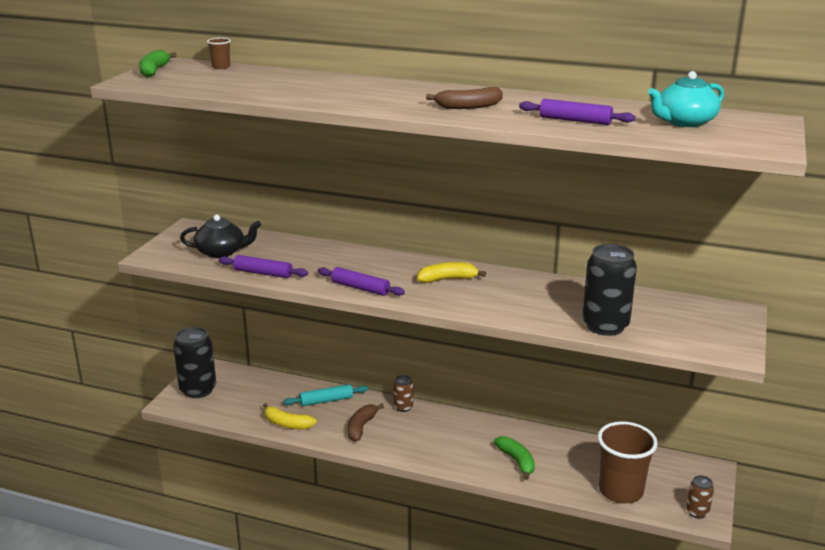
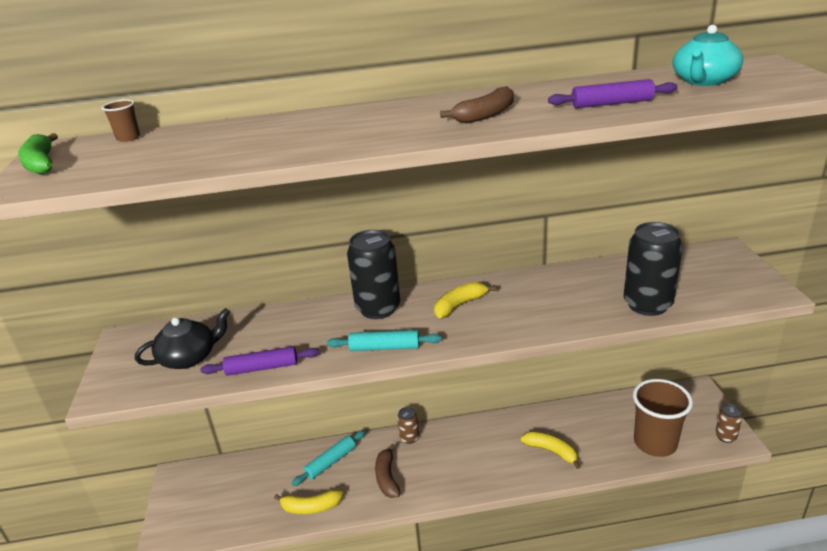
camera: 25 degrees left, 5 degrees up
(198, 390) = (185, 507): black can -> black can (378, 308)
(360, 288) = (384, 347): purple rolling pin -> turquoise rolling pin
(517, 461) = (551, 451): green banana -> yellow banana

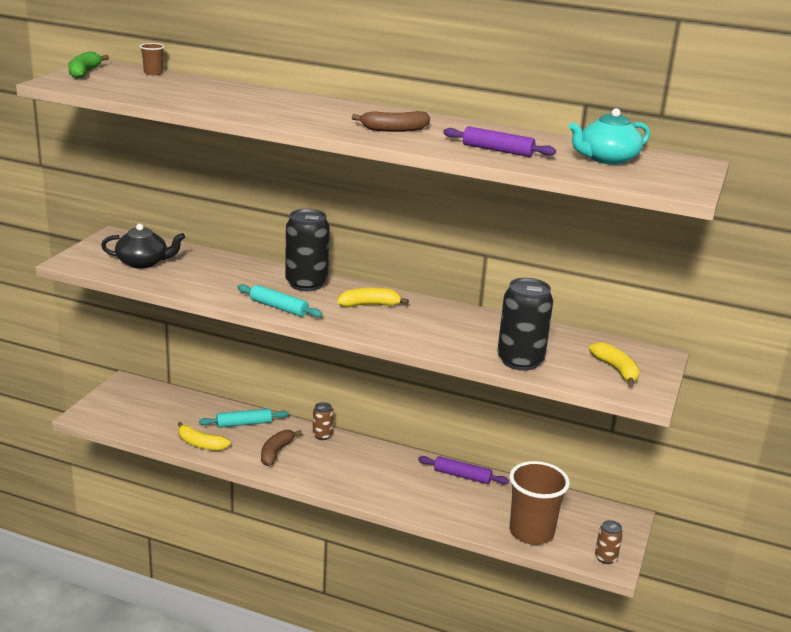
camera: 25 degrees right, 5 degrees down
(262, 368) = (182, 286): purple rolling pin -> purple rolling pin (462, 476)
(551, 451) = (430, 496): yellow banana -> yellow banana (616, 370)

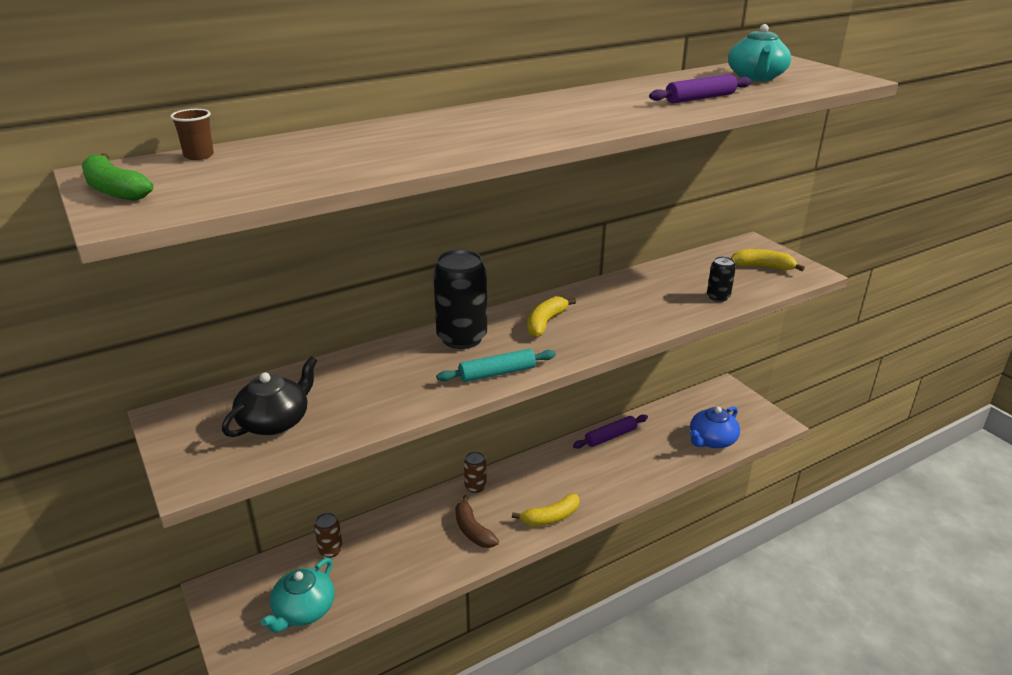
camera: 50 degrees left, 5 degrees up
(139, 419) = (303, 610): none -> turquoise teapot
(200, 444) = (404, 580): yellow banana -> yellow banana (550, 517)
(244, 423) = (401, 530): turquoise rolling pin -> none
(394, 129) = (594, 113): brown banana -> none
(520, 361) = (718, 297): black can -> black can, size x0.51
(531, 532) = (712, 440): brown cup -> blue teapot
(605, 558) = (766, 422): brown can -> brown can (330, 550)

